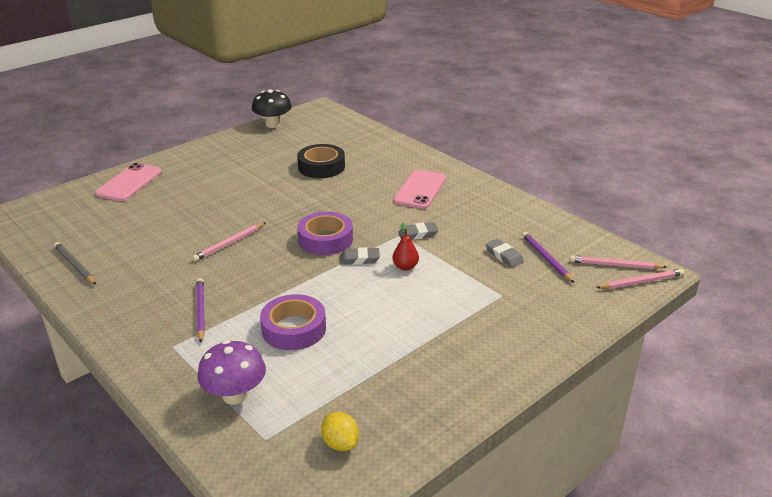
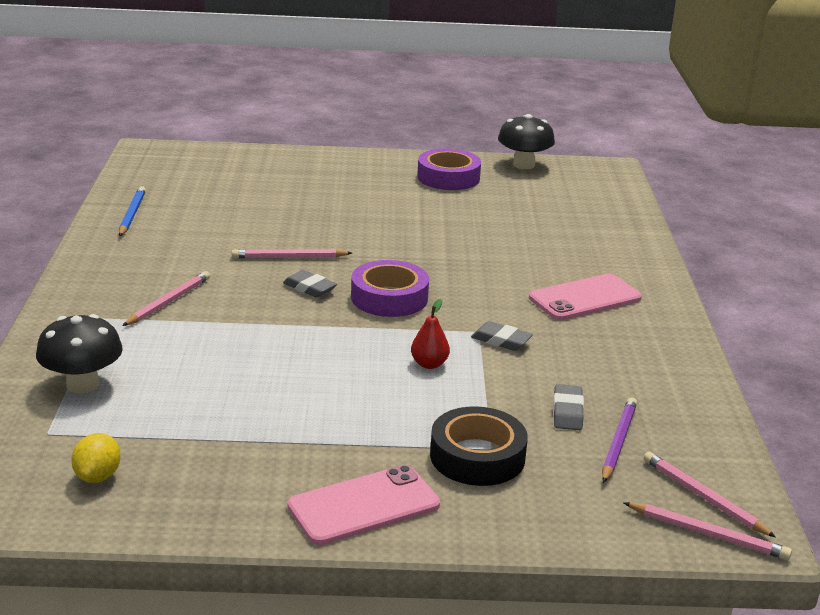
camera: 40 degrees right, 5 degrees down
(75, 265) = (132, 214): grey pencil -> blue pencil
(129, 183) = (288, 164): pink phone -> pink phone (364, 506)
(200, 311) = (168, 302): purple pencil -> pink pencil
(235, 395) = (82, 384): purple mushroom -> black mushroom
(294, 329) = (222, 360): purple tape -> purple tape (448, 177)
(321, 167) = (506, 227): black tape -> black tape (477, 456)
(359, 259) = (392, 332): grey eraser -> grey eraser (309, 288)

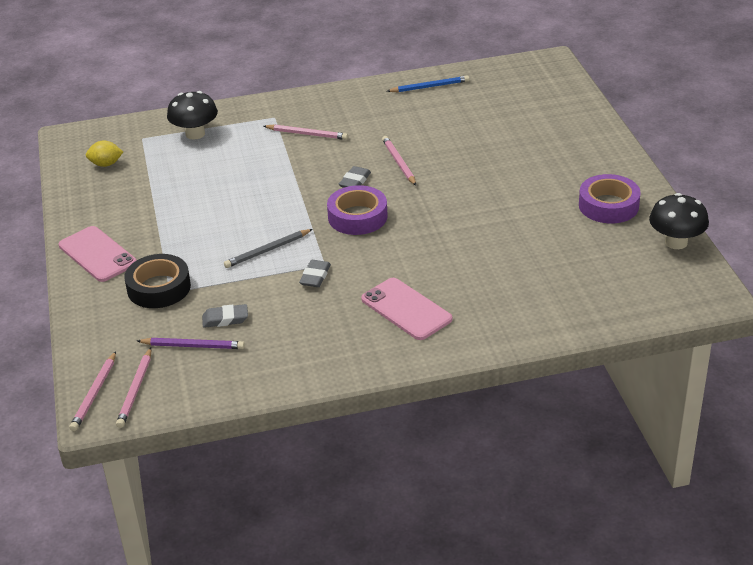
camera: 80 degrees right, 10 degrees up
(429, 364) = (267, 250): red pear -> grey pencil
(704, 497) = (135, 390): pink pencil -> pink pencil turned 150 degrees clockwise

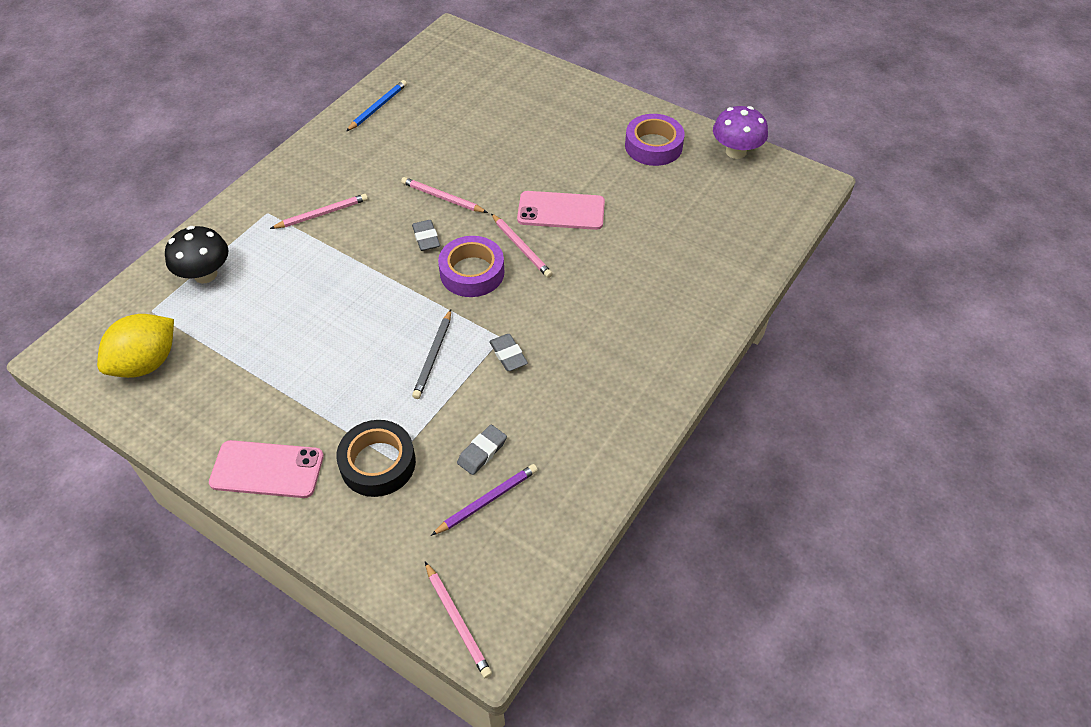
camera: 45 degrees left, 15 degrees up
(106, 164) = (146, 363): yellow lemon -> yellow lemon, size x1.81
(135, 390) = (491, 586): pink pencil -> pink pencil (521, 247)
(406, 309) = (620, 336): pink phone -> pink phone (561, 211)
(676, 242) = (736, 151): black mushroom -> purple mushroom

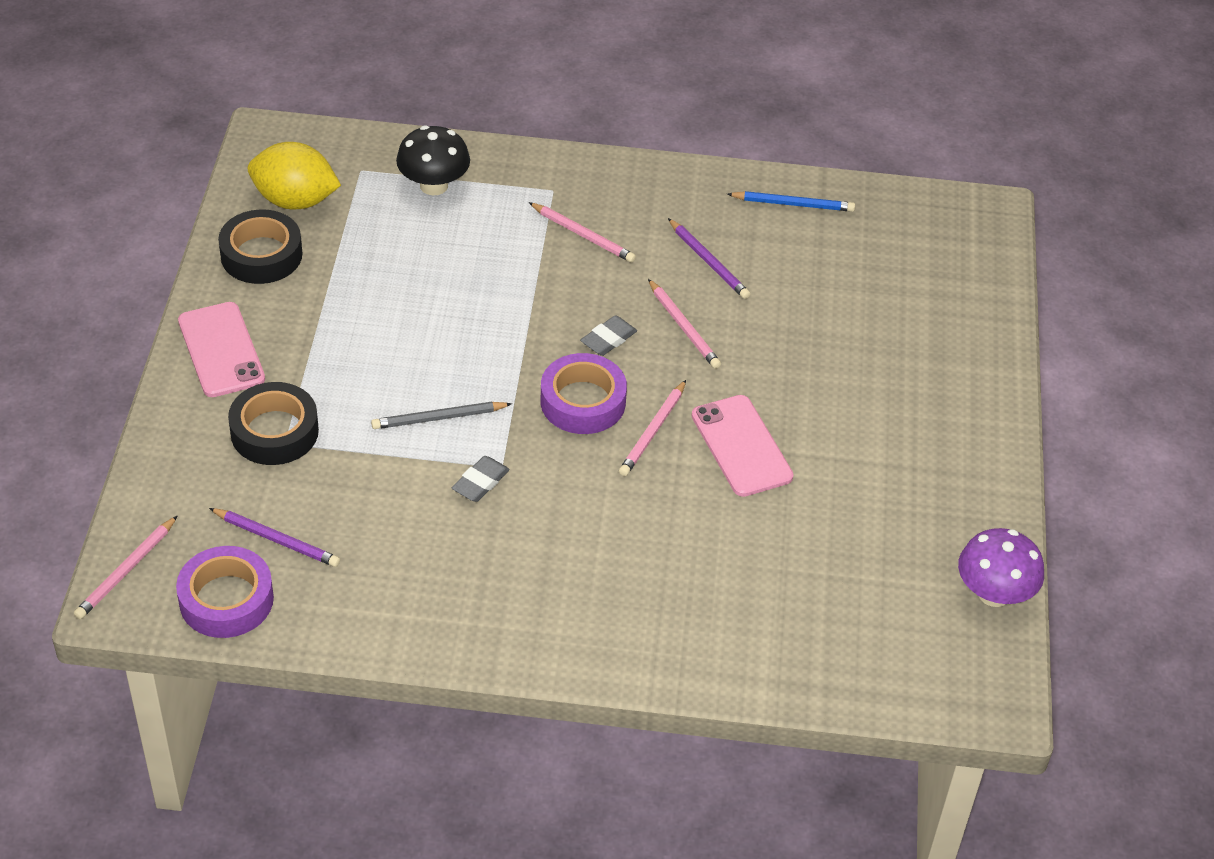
camera: 60 degrees right, 5 degrees down
(186, 406) = (261, 255): none -> black tape
(395, 164) = (708, 261): none -> purple pencil
(442, 198) = (683, 327): pink pencil -> pink pencil turned 150 degrees clockwise
(482, 452) = (335, 511): grey eraser -> none
(653, 146) = (934, 498): purple tape -> purple tape (226, 599)

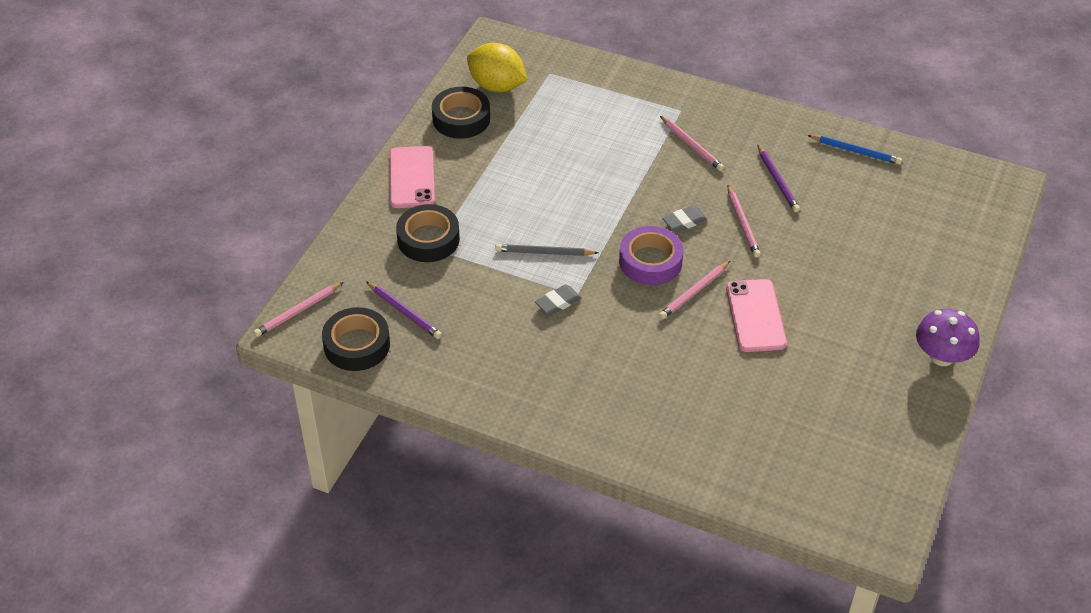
camera: 20 degrees right, 0 degrees up
(226, 599) = (357, 345): purple tape -> black tape
(434, 185) = (597, 92): black mushroom -> none
(994, 593) = (910, 461): purple mushroom -> purple mushroom (942, 357)

